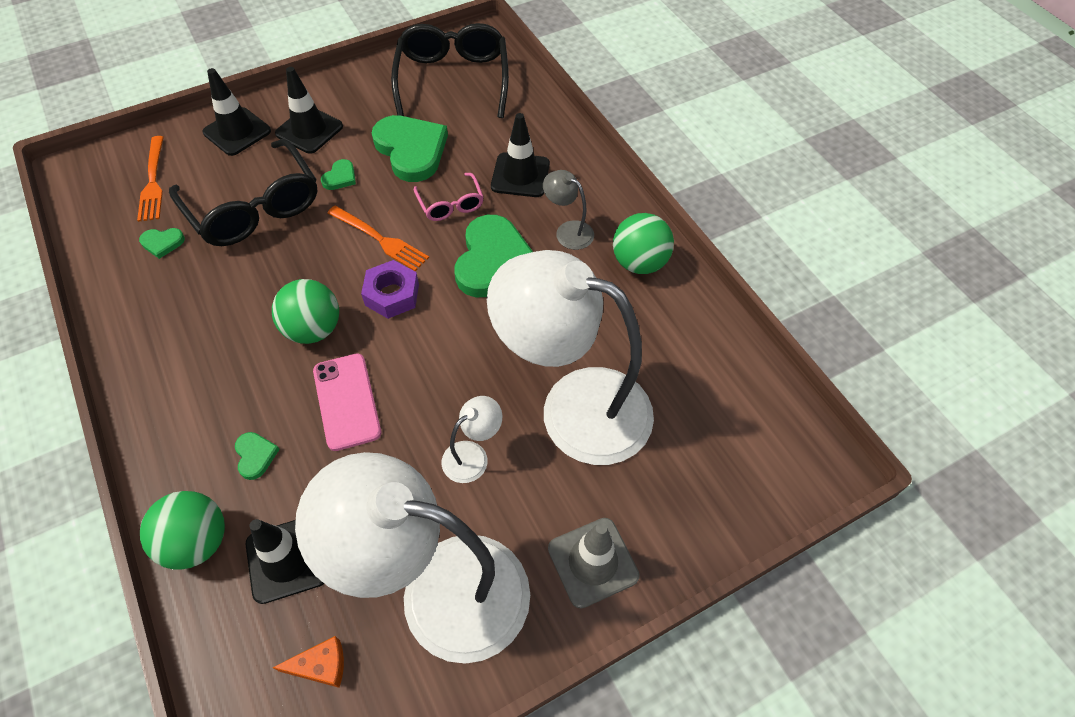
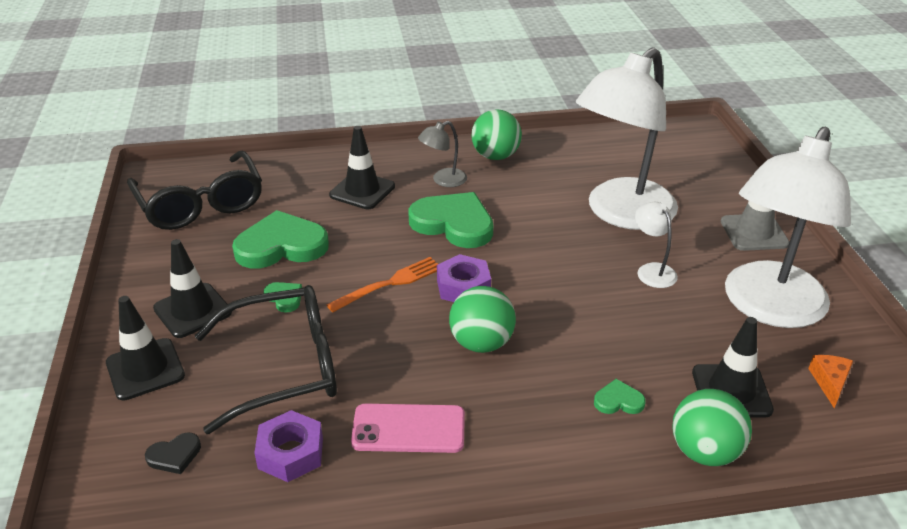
camera: 70 degrees left, 20 degrees down
(153, 181) = (174, 455): orange fork -> black heart
(162, 243) = (291, 453): green heart -> purple nut
(347, 401) = (575, 332): pink phone -> pink phone (408, 429)
(451, 204) = (372, 234): pink glasses -> none
(453, 80) = (201, 204): black glasses -> black glasses turned 135 degrees counterclockwise

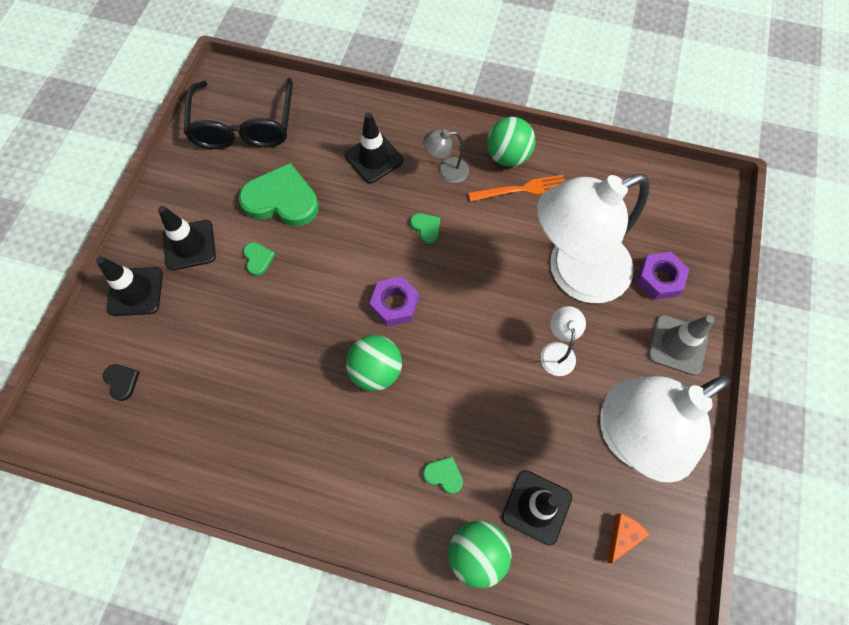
camera: 25 degrees right, 30 degrees up
(174, 455) = (122, 381): black heart -> black heart turned 120 degrees counterclockwise
(285, 367) = (226, 331): black glasses -> none
(291, 453) = (194, 414): purple nut -> purple nut (659, 279)
(389, 284) = (341, 276): orange fork -> orange fork (521, 189)
(408, 429) = (281, 430): pink phone -> none
(453, 224) = (426, 228): green heart -> green heart, size x0.44

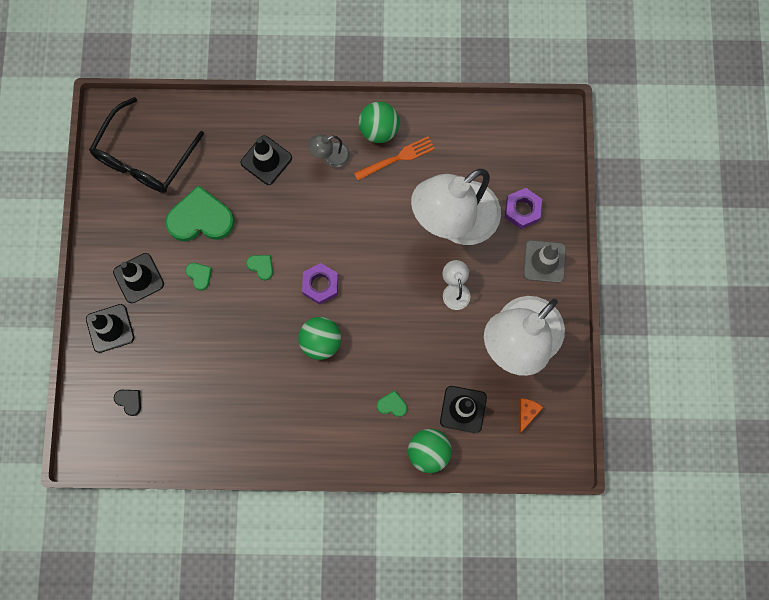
camera: 15 degrees left, 10 degrees up
(244, 126) = (144, 157): black glasses -> black glasses turned 45 degrees clockwise
(426, 228) = (327, 213): green heart -> green heart (261, 266)

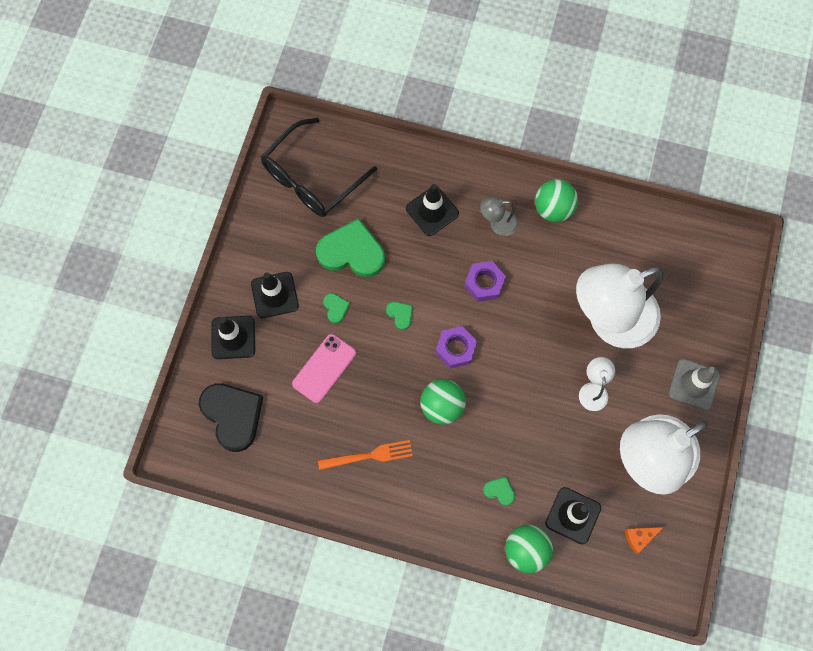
camera: 15 degrees right, 5 degrees down
(129, 401) = (232, 415): black heart -> black heart, size x2.26
(203, 335) = (324, 368): none -> pink phone
(397, 158) = (565, 242): orange fork -> orange fork (369, 455)
(522, 210) = (682, 326): purple nut -> purple nut (484, 283)
(527, 413) = (639, 537): orange cheese -> orange cheese turned 150 degrees counterclockwise

